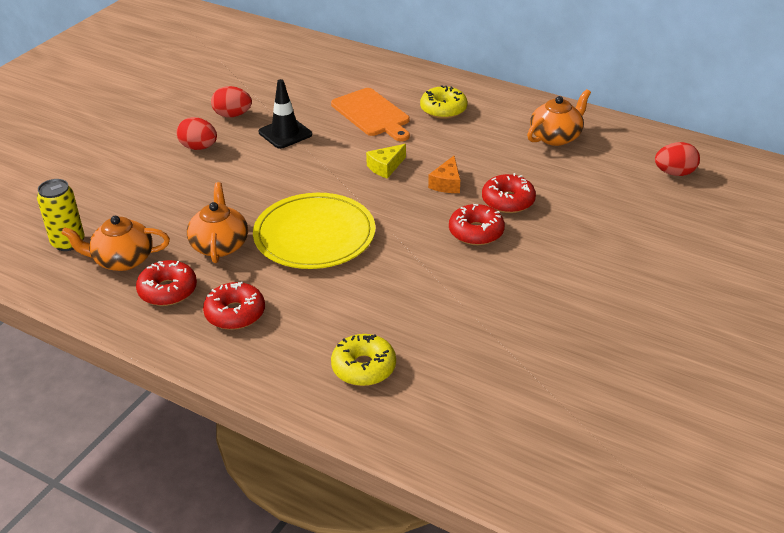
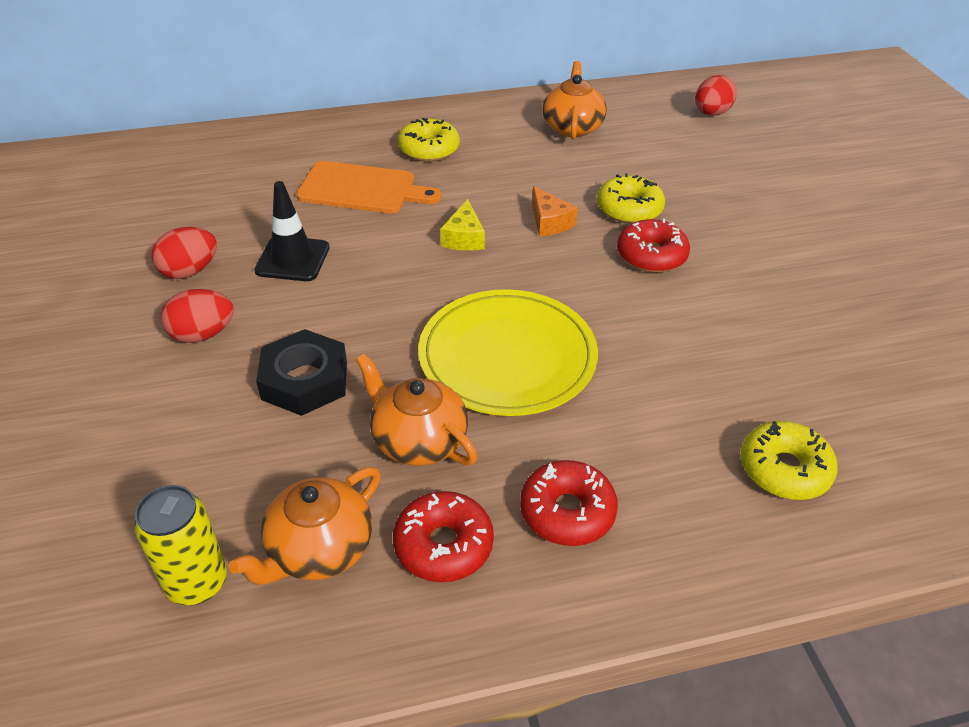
camera: 45 degrees left, 5 degrees up
(211, 191) = (305, 380): none -> black nut
(508, 201) = (629, 209): red donut -> yellow donut

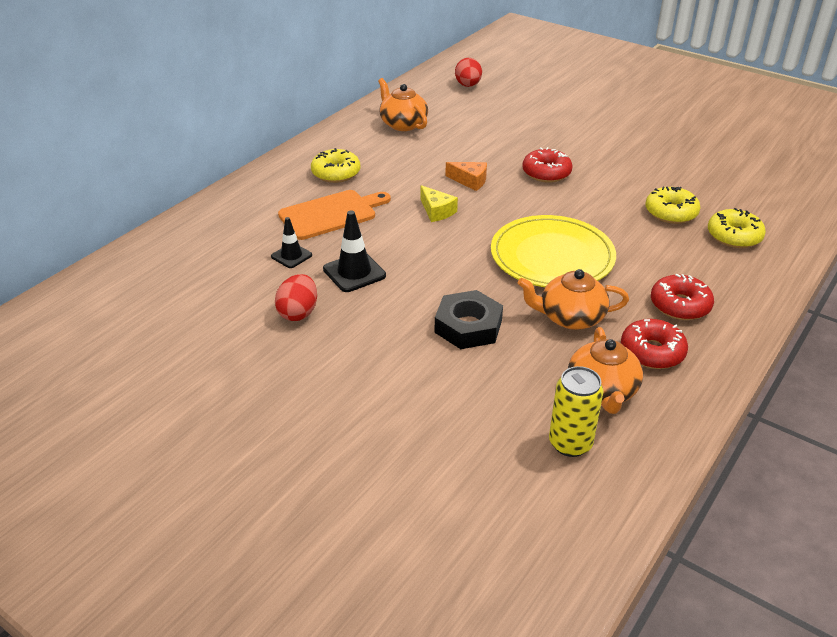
camera: 40 degrees left, 5 degrees down
(202, 334) = (369, 339): red egg -> none
(267, 212) = (291, 256): none -> black traffic cone
(629, 209) = (501, 155): yellow donut -> yellow donut (671, 213)

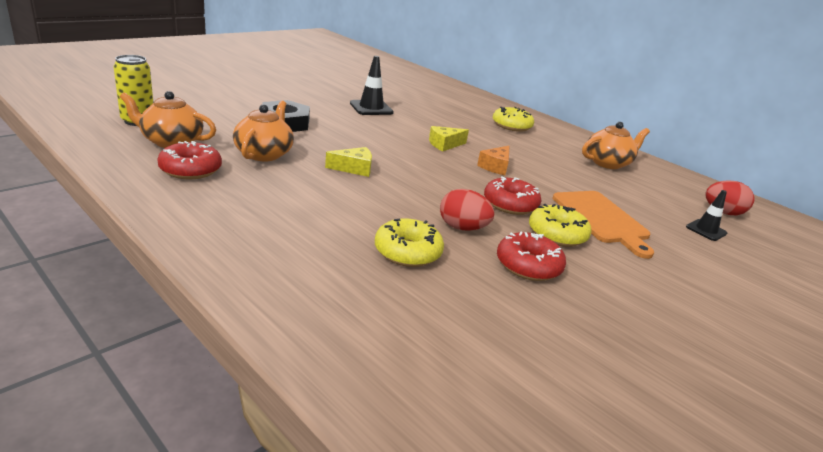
camera: 95 degrees right, 10 degrees down
(291, 256) = (400, 98): black traffic cone -> black traffic cone (706, 230)
(298, 313) = (336, 90): red egg -> red egg (462, 228)
(331, 214) = (449, 115): orange cutting board -> orange cutting board (601, 219)
(552, 256) = (354, 169): yellow plate -> yellow cheese
(680, 305) = (238, 201): red donut -> red donut (528, 266)
(734, 236) = (336, 278): yellow donut -> yellow donut (557, 234)

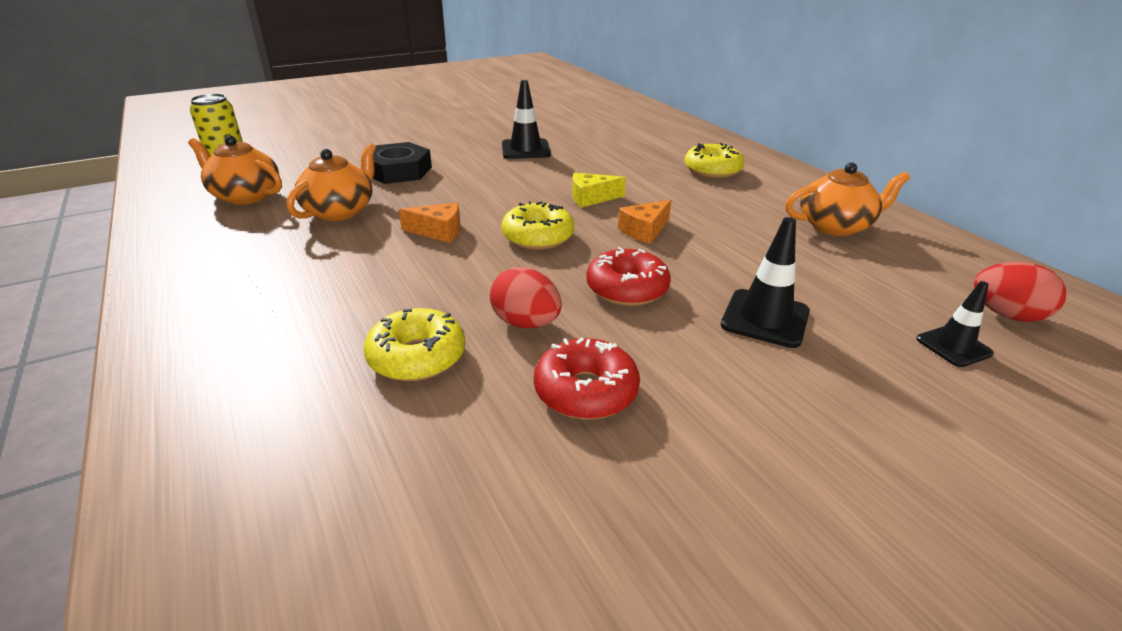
camera: 20 degrees right, 5 degrees up
(190, 170) = (236, 231): red donut -> none
(354, 169) = (438, 231): yellow cheese -> orange cheese
(557, 234) = (670, 340): yellow donut -> yellow donut (538, 237)
(601, 219) = (765, 318): orange cutting board -> black traffic cone

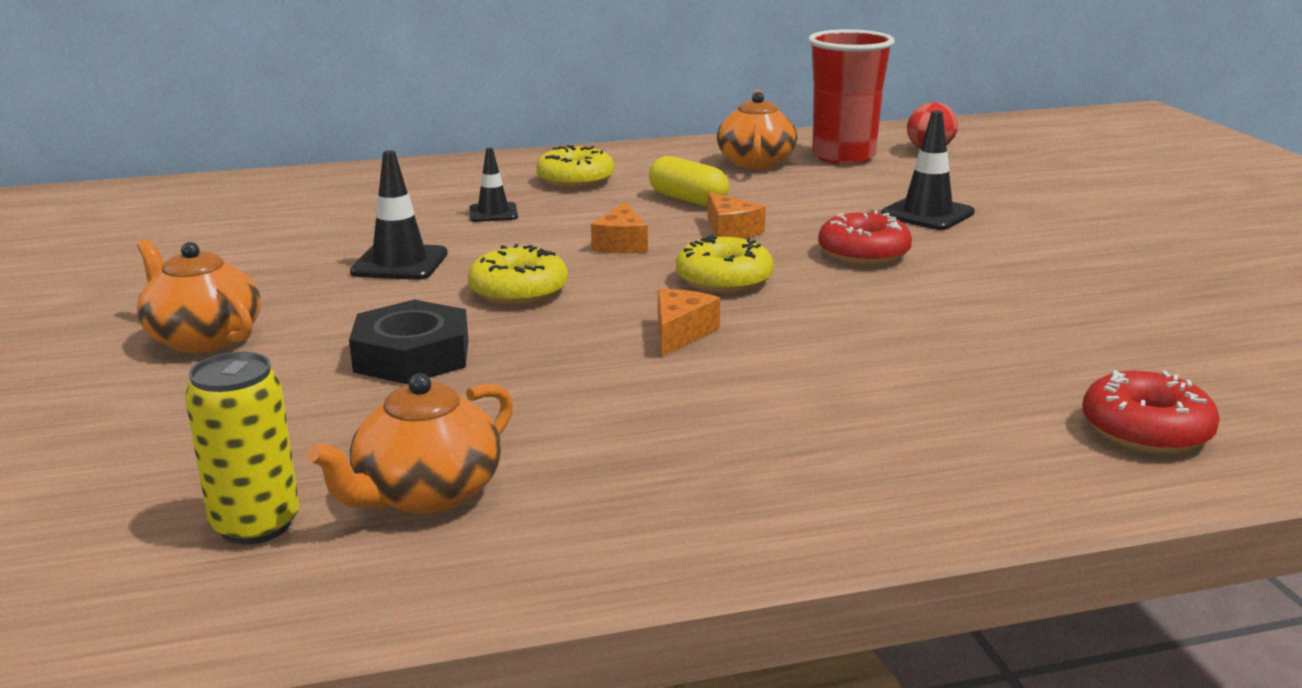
camera: 75 degrees left, 10 degrees down
(340, 211) = (563, 401): orange teapot -> orange teapot (203, 338)
(417, 357) = (990, 353): yellow donut -> yellow donut (519, 291)
(526, 323) = (927, 301): red egg -> none
(586, 391) = (1042, 287): red donut -> red donut (1146, 430)
(591, 198) = (621, 244): yellow cheese -> orange cheese
(704, 209) = (688, 199): none -> yellow capsule
(906, 265) = (843, 157): none -> red cup
(953, 346) = (972, 171): black traffic cone -> black traffic cone (493, 213)

